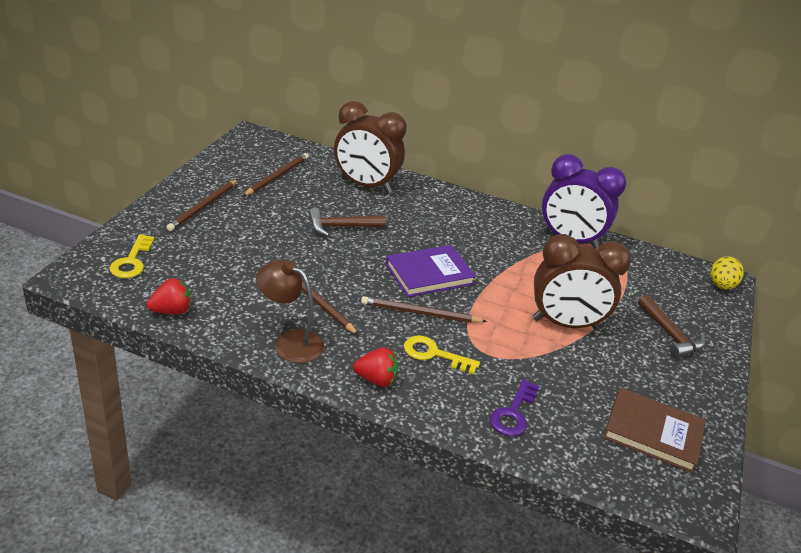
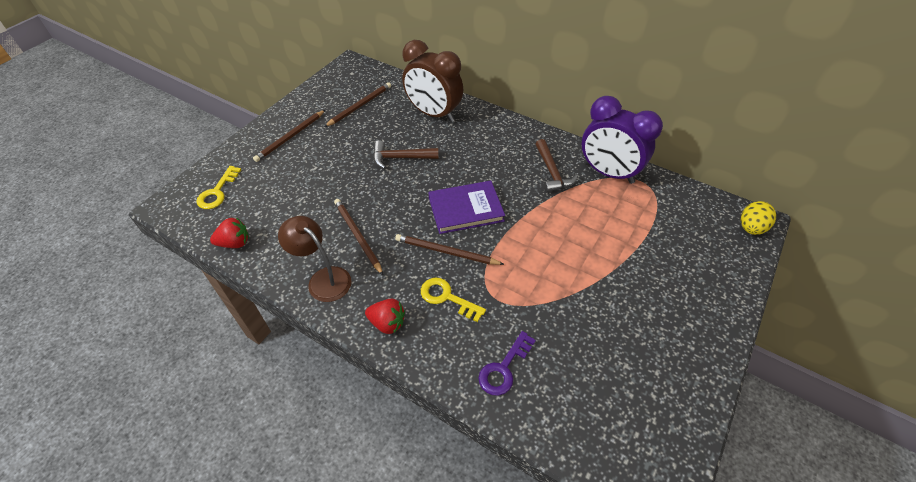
camera: 15 degrees right, 15 degrees up
(565, 324) = (580, 268): brown clock -> none
(653, 433) = (637, 400): brown book -> none
(670, 334) = (683, 284): brown hammer -> brown hammer (552, 172)

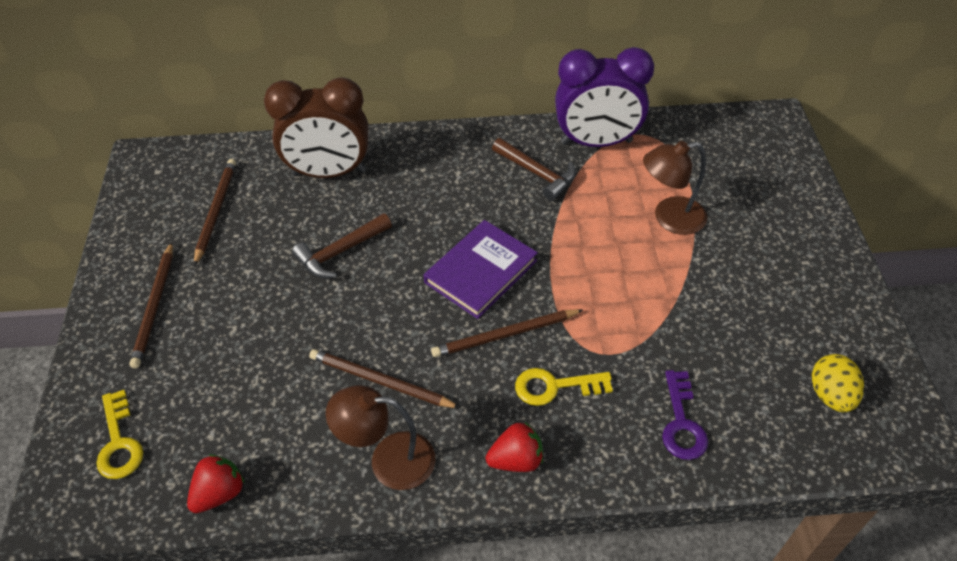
camera: 35 degrees left, 0 degrees up
(614, 243) = (669, 218): none -> brown lamp
(750, 228) = (776, 130): yellow egg -> yellow egg (830, 395)

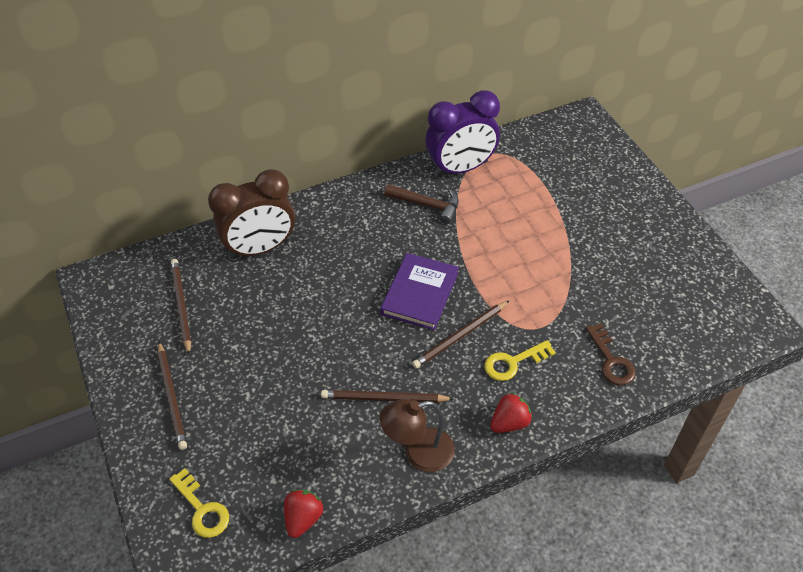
camera: 20 degrees left, 0 degrees up
(340, 252) = (303, 309): brown hammer -> none
(669, 218) = (540, 214): brown lamp -> none
(682, 423) = (611, 360): purple key -> brown key
(830, 395) = (700, 310): yellow egg -> none

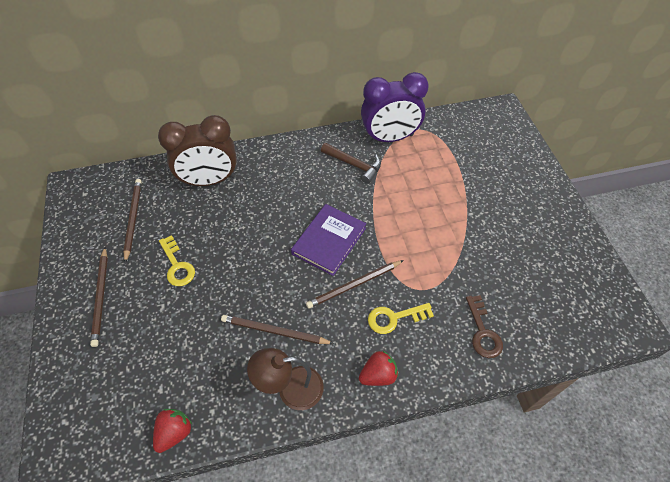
camera: 10 degrees right, 5 degrees up
(202, 509) = (93, 405): yellow key -> yellow key (177, 265)

